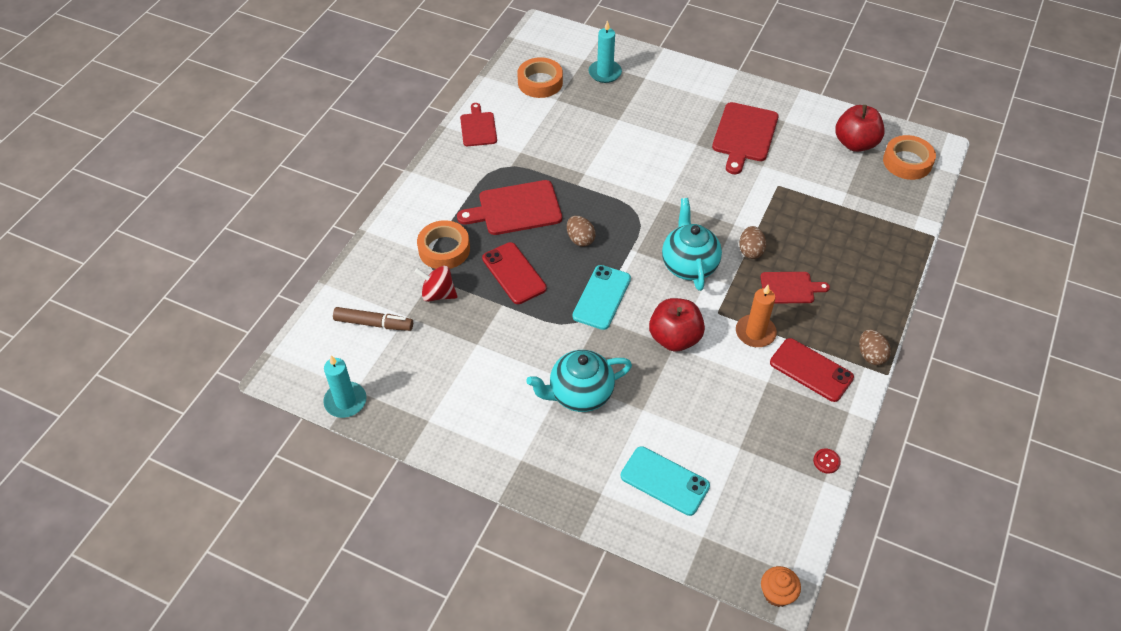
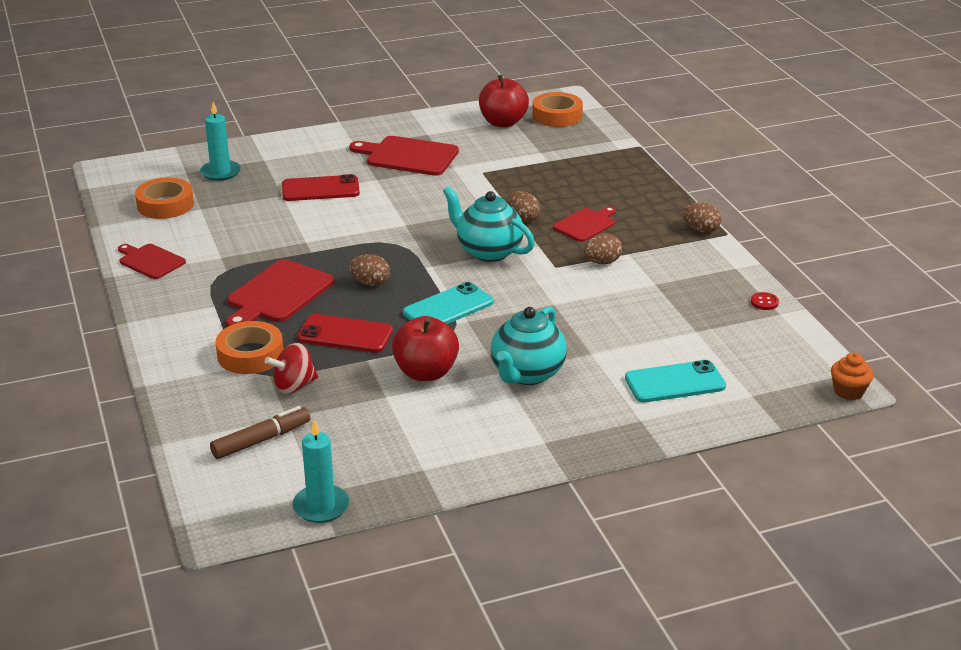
camera: 45 degrees left, 20 degrees down
(601, 297) = (448, 307): turquoise phone -> turquoise phone turned 75 degrees clockwise
(674, 338) = (547, 299): red apple -> red apple (426, 372)
(744, 135) = (408, 156): red cutting board -> red cutting board turned 135 degrees clockwise
(755, 333) = (602, 262): orange candle -> brown egg
(811, 370) = (674, 260): red phone -> red phone (320, 189)

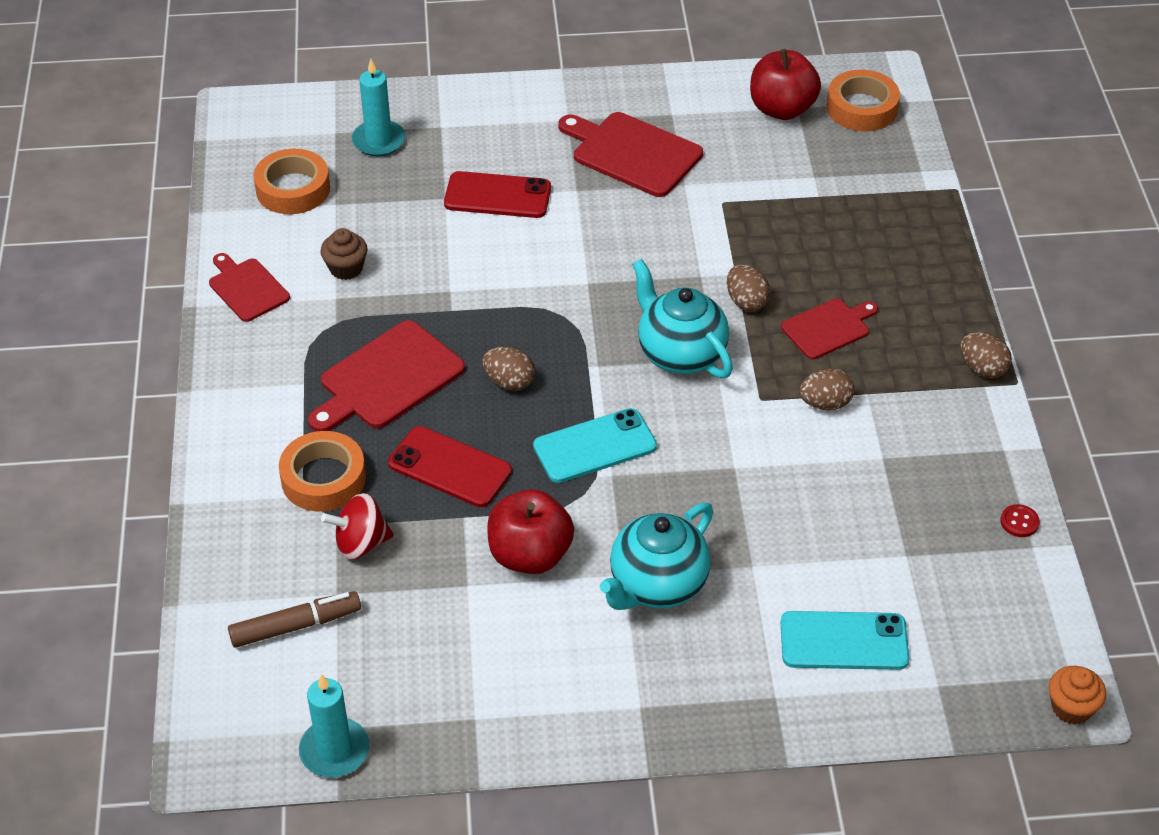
camera: 15 degrees right, 15 degrees up
(222, 241) = (346, 268): none -> brown cupcake

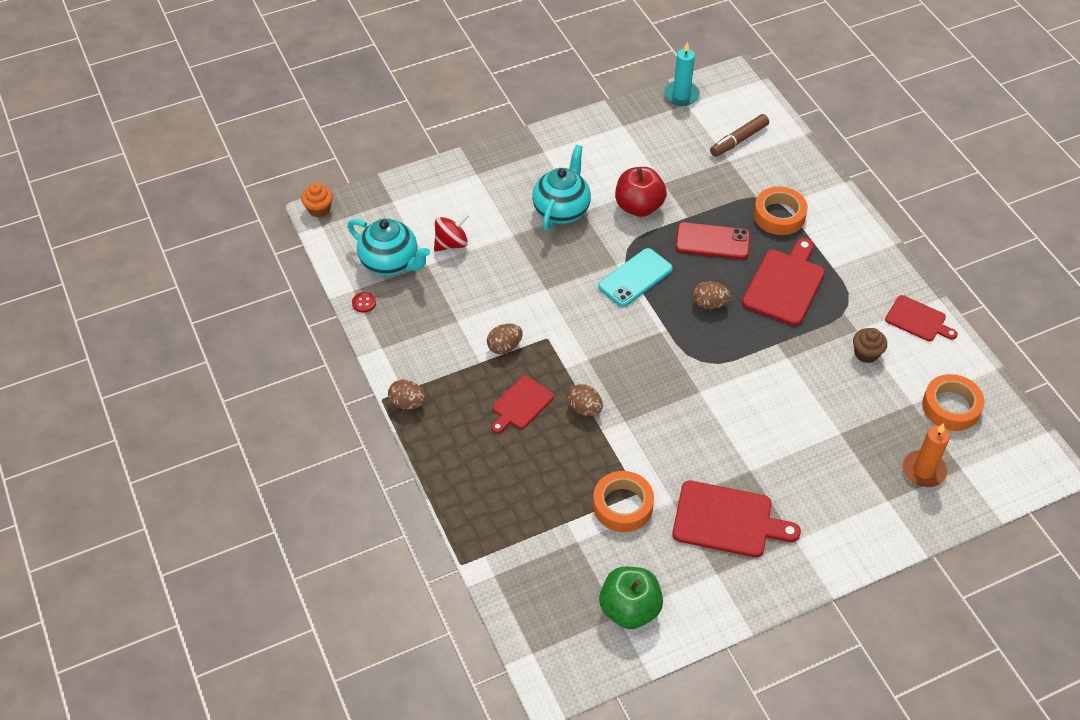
camera: 160 degrees right, 5 degrees up
(360, 543) = (734, 187): red spinning top -> red spinning top (451, 243)
(379, 141) = (923, 470): turquoise candle -> orange candle
(497, 196) = (804, 446): red phone -> none
(680, 354) = (612, 355): turquoise teapot -> turquoise teapot (390, 263)
(782, 109) = (629, 609): red apple -> green apple
(844, 641) = (449, 209): turquoise phone -> none
(861, 108) = (563, 633): orange tape -> orange tape (622, 505)

